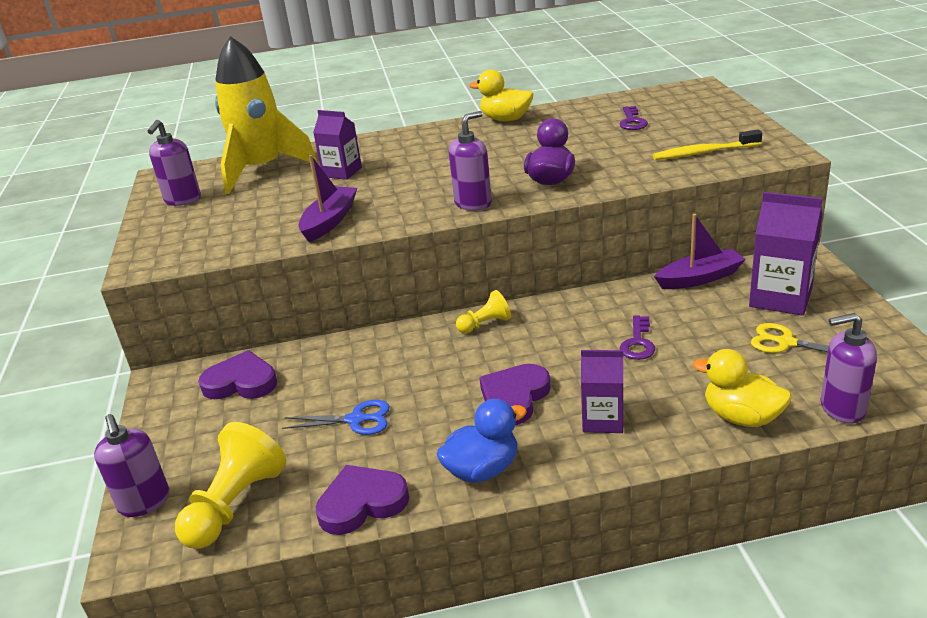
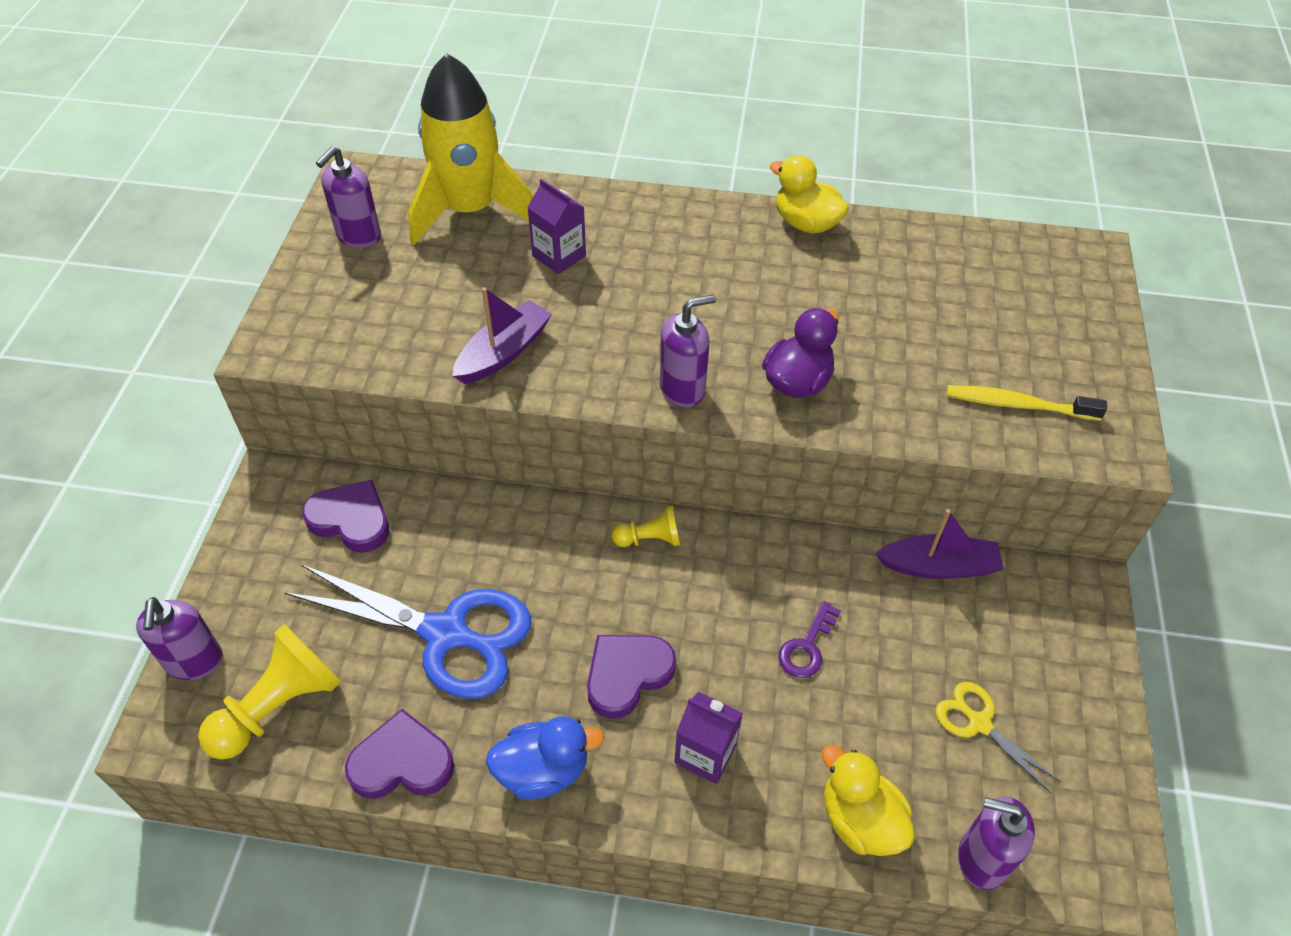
camera: 15 degrees right, 20 degrees up
(356, 420) = (445, 633): blue scissors -> blue scissors, size x2.03
(632, 121) = (963, 296): purple key -> none
(780, 298) = (1017, 643): purple carton -> none

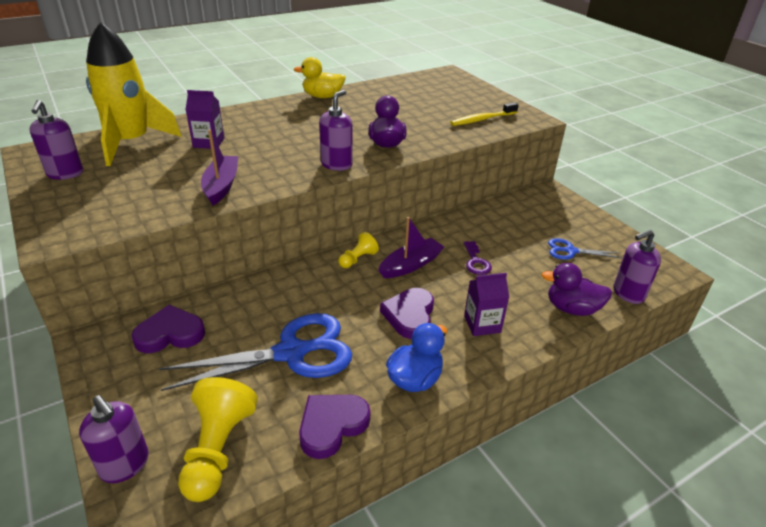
camera: 40 degrees left, 15 degrees down
(860, 820) = (572, 309): yellow duck -> purple duck
(938, 566) = (492, 210): purple boat -> purple boat (411, 265)
(979, 723) = (570, 251): yellow scissors -> blue scissors

